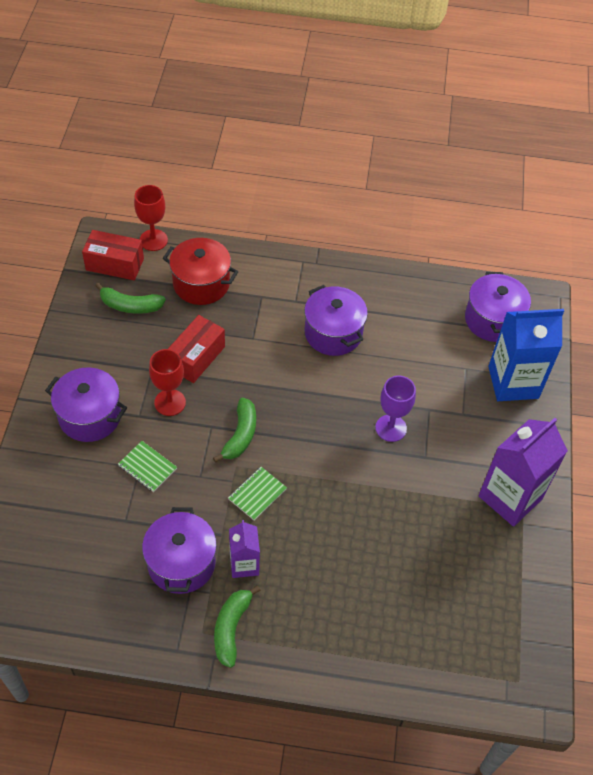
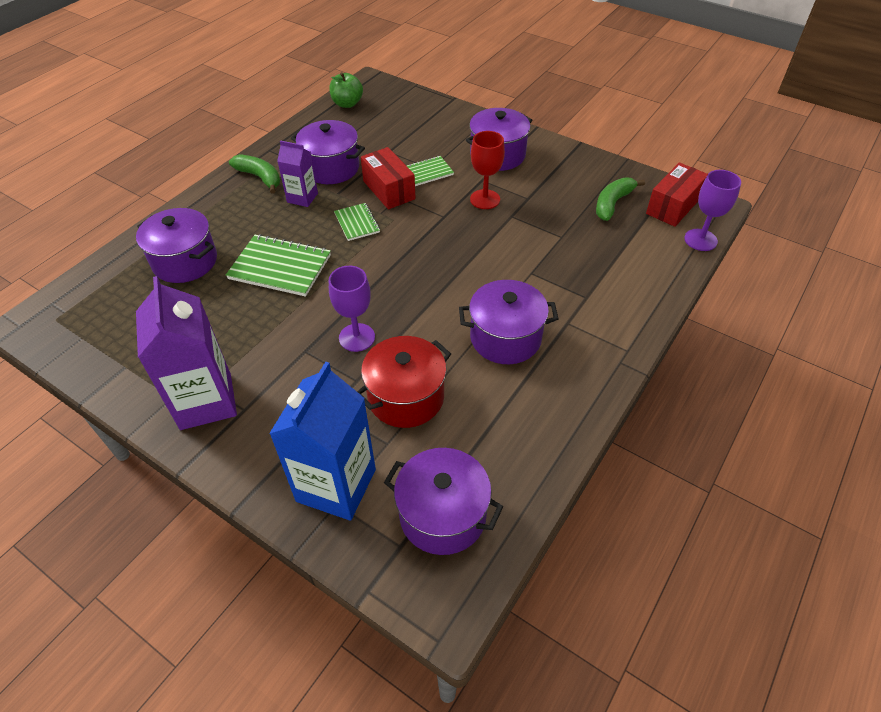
camera: 120 degrees right, 5 degrees down
(41, 614) = (347, 104): none -> green apple
(153, 240) = (700, 240): red goblet -> purple goblet
(196, 357) = (527, 228): red box -> red box (389, 190)
(201, 284) = (623, 257): red pot -> red pot (406, 397)
(240, 435) = (422, 231): green banana -> none
(349, 527) = (280, 267): none -> green notebook
(389, 617) = (185, 261): none -> purple pot

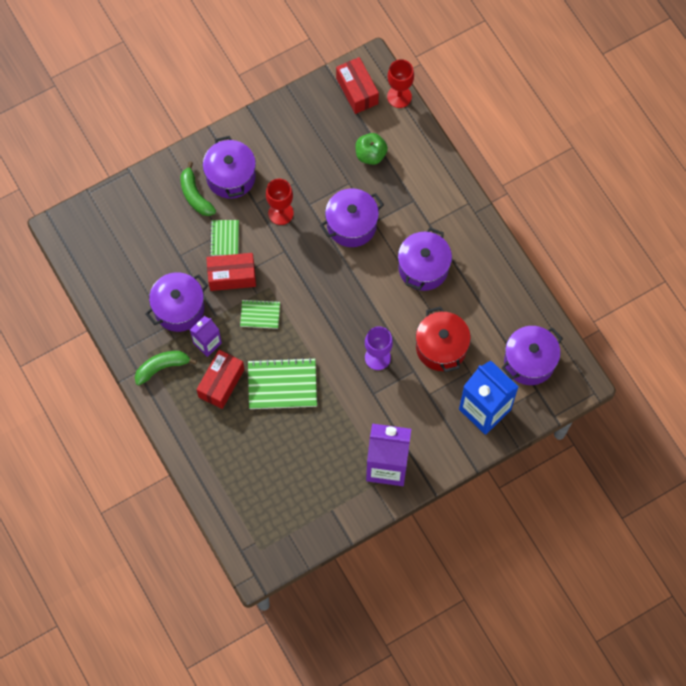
camera: 65 degrees left, 20 degrees up
(185, 261) = (241, 449): purple pot -> purple pot (351, 225)
(260, 221) = (221, 383): none -> red box
(280, 267) = (282, 384): green notebook -> green notebook turned 45 degrees clockwise
(347, 104) = (87, 261): green apple -> green apple (370, 155)
(612, 203) = (332, 129): green banana -> green banana (195, 195)
(700, 240) = (399, 96): purple goblet -> red goblet

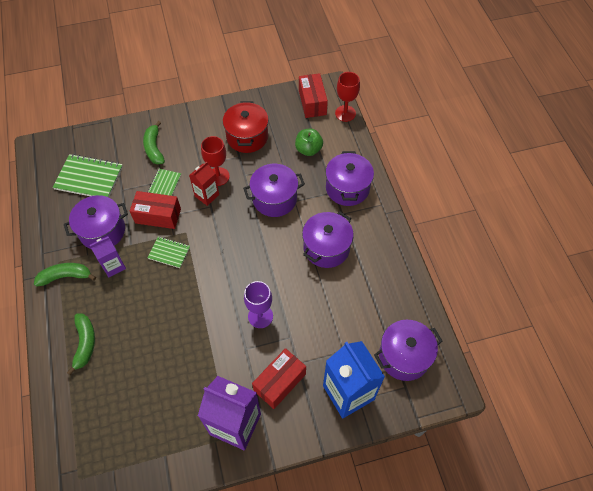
camera: 15 degrees right, 10 degrees down
(212, 429) = (85, 343): none -> green banana
(221, 383) = (111, 303): red box -> red box (280, 382)
(231, 177) = (188, 141): purple pot -> purple pot (347, 188)
(276, 239) = (207, 195): none -> red carton
(282, 384) = (164, 318): green notebook -> green notebook (89, 178)
(441, 347) = (322, 322): red pot -> red pot (247, 137)

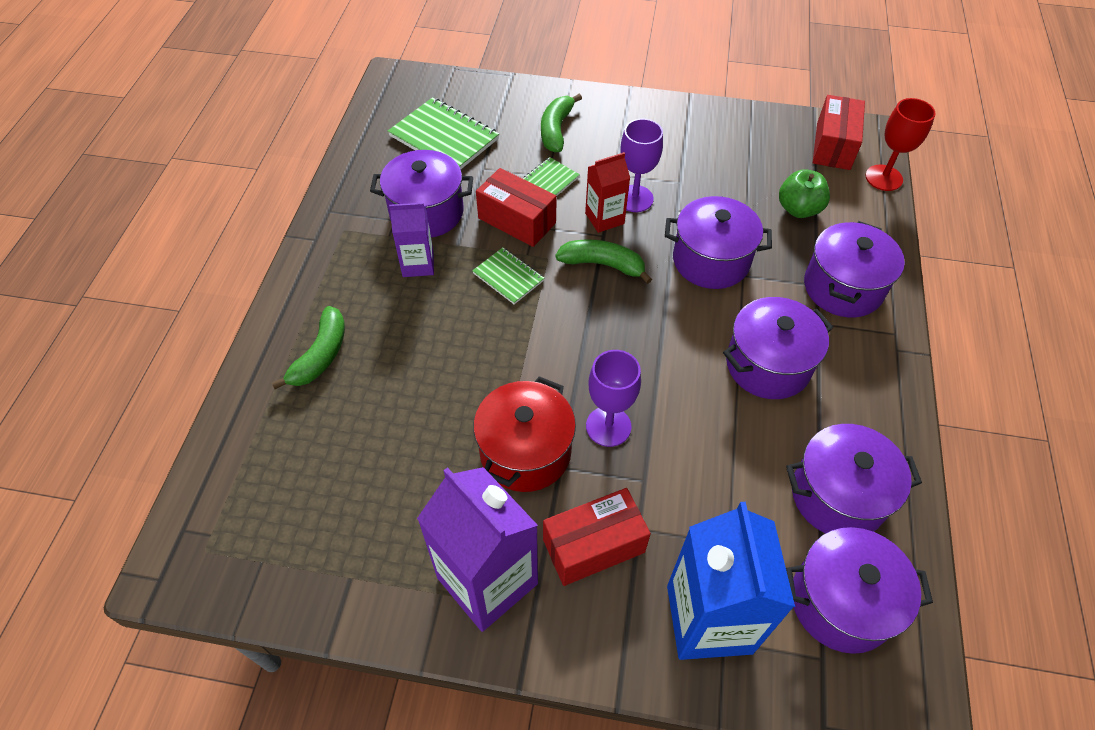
camera: 25 degrees right, 5 degrees down
(66, 276) = (343, 253): green banana -> green banana (603, 264)
(218, 176) = (634, 198): red goblet -> purple goblet
(247, 137) = (705, 160): red pot -> red pot (525, 452)
(384, 304) = (838, 496): none -> purple pot

